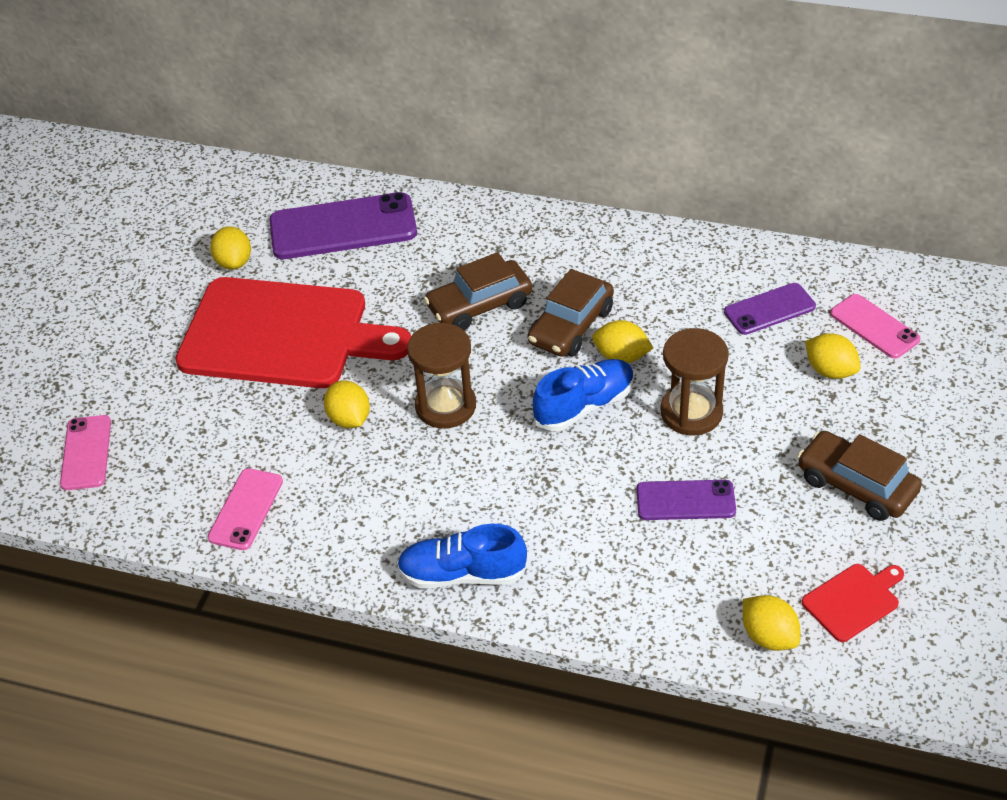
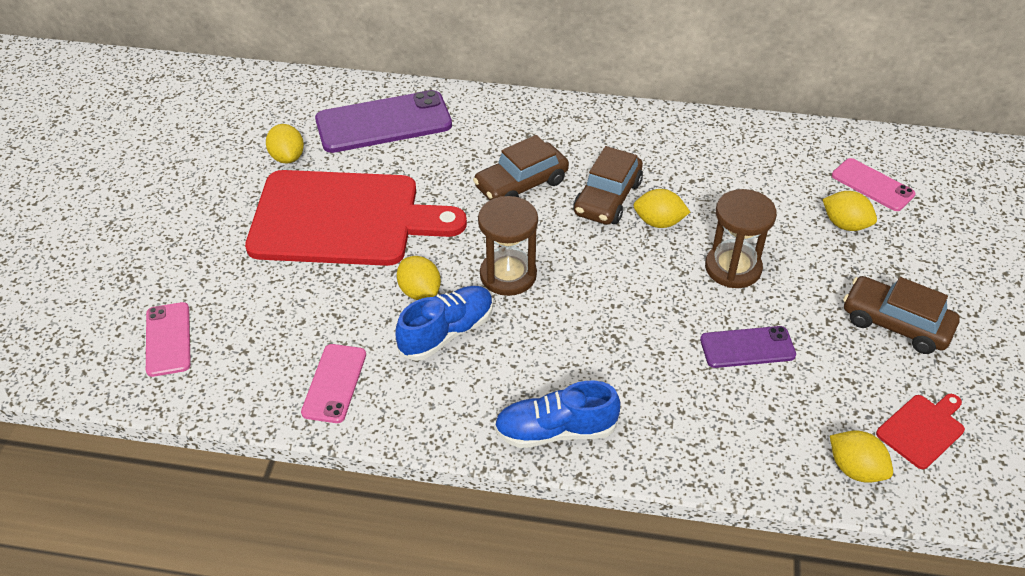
camera: 10 degrees left, 0 degrees up
(584, 406) = (635, 267): blue shoe -> blue shoe (447, 332)
(769, 309) = (778, 175): purple phone -> none

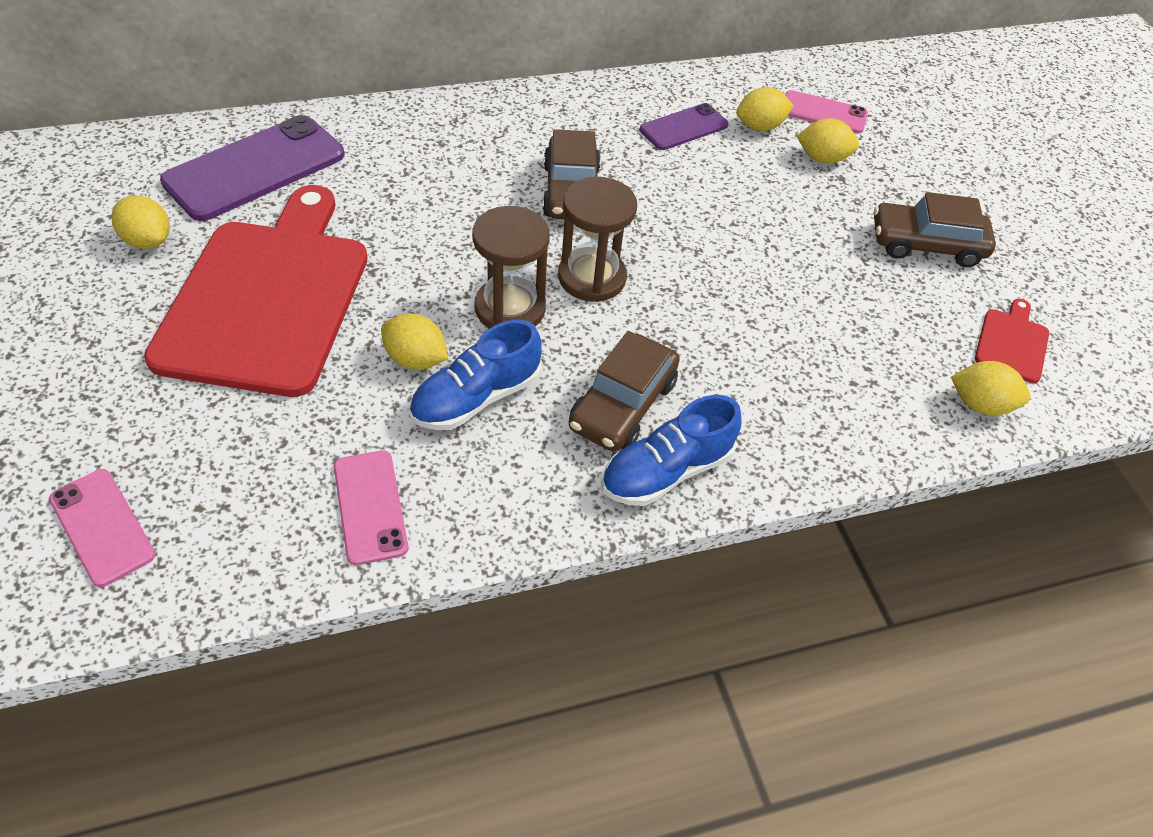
camera: 30 degrees left, 5 degrees up
(343, 219) = (267, 298): red cutting board -> red cutting board turned 60 degrees counterclockwise
(447, 332) = (476, 398): blue shoe -> blue shoe turned 150 degrees counterclockwise
(521, 184) = (465, 200): brown car -> brown car (623, 405)
(659, 222) = (640, 204): yellow lemon -> yellow lemon (759, 127)
(733, 268) = (743, 232): brown hourglass -> brown hourglass (592, 277)
(747, 347) = (807, 312): purple phone -> purple phone (684, 127)

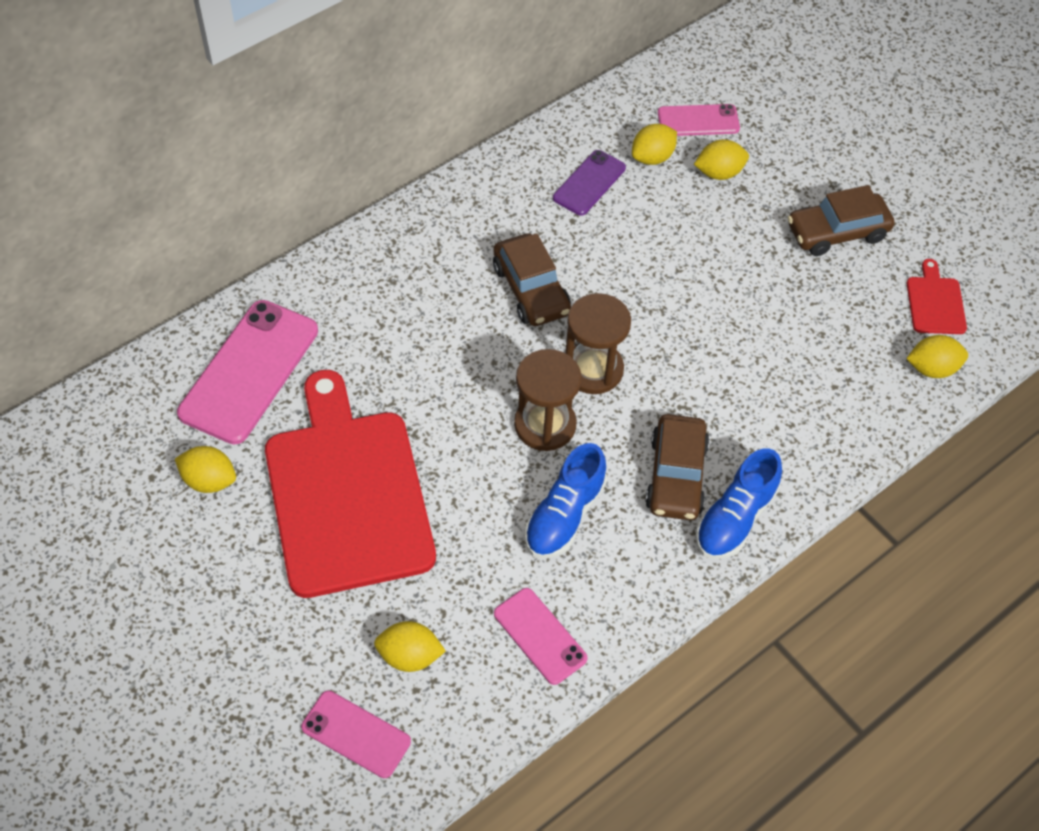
camera: 20 degrees left, 5 degrees up
(255, 168) = (249, 371): purple phone -> pink phone
(416, 359) = (499, 501): yellow lemon -> yellow lemon (410, 656)

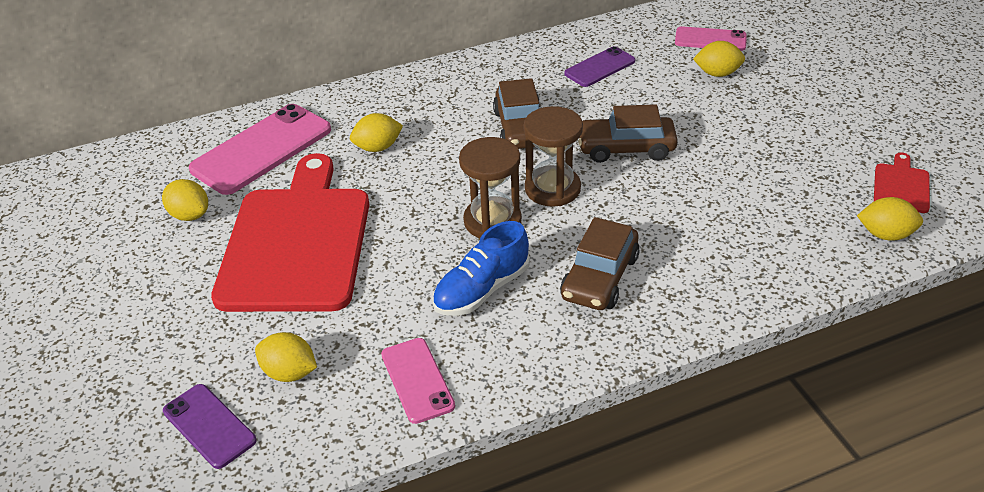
camera: 20 degrees right, 15 degrees down
(356, 734) = (209, 426): pink phone -> purple phone
(652, 157) = (661, 58): yellow lemon -> yellow lemon (378, 148)
(735, 518) = (646, 320): blue shoe -> none
(837, 232) = (816, 125): brown car -> brown car (626, 148)

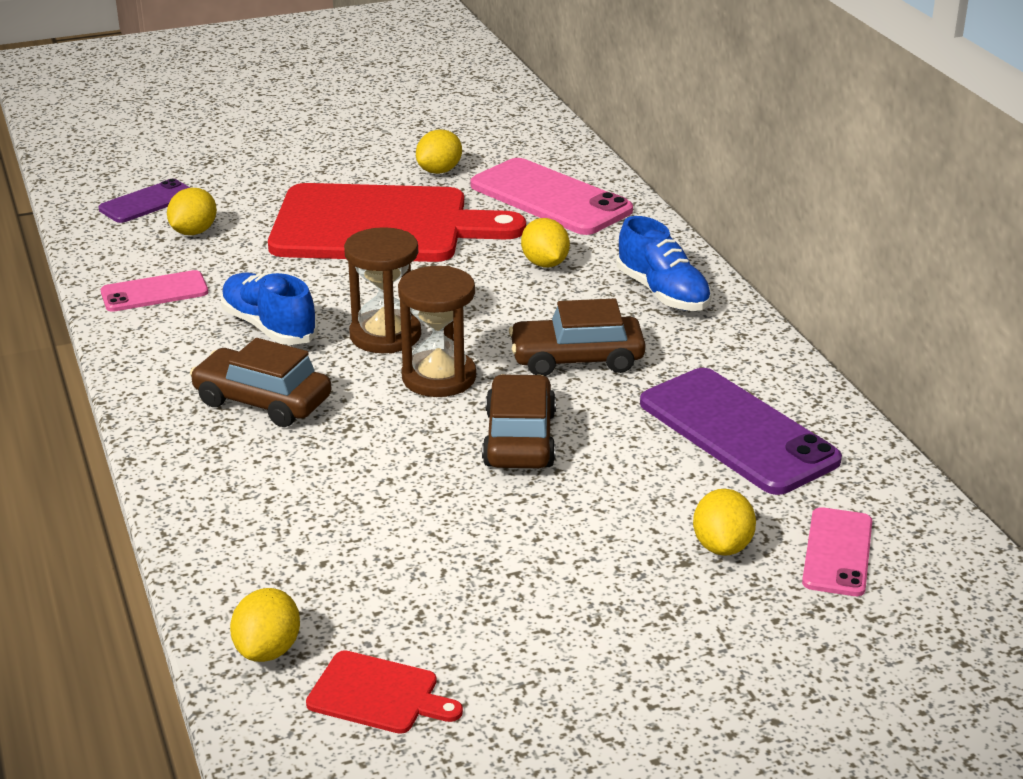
camera: 90 degrees right, 10 degrees down
(426, 94) = (662, 293): none -> blue shoe
(600, 67) = (737, 432): purple phone -> purple phone, size x1.78

